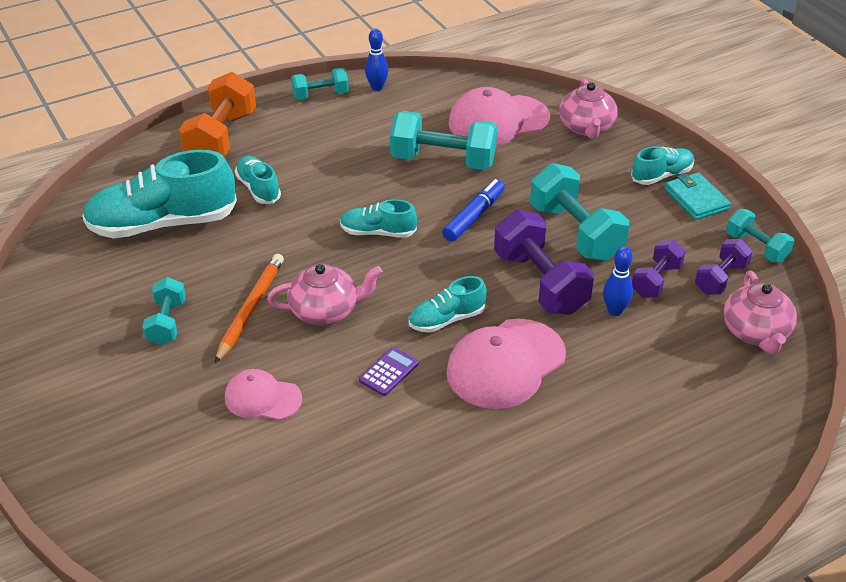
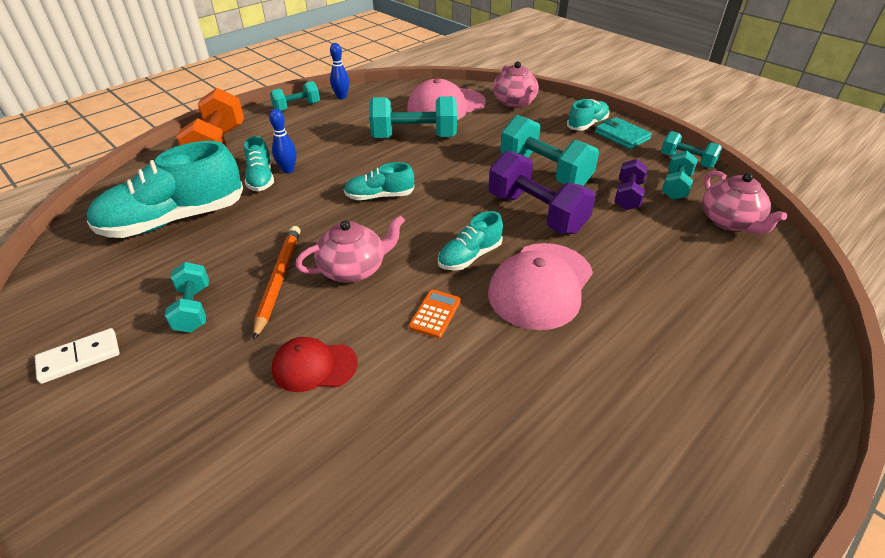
camera: 15 degrees left, 0 degrees up
(64, 349) = (79, 357): none -> white domino
(258, 188) = (261, 178): turquoise shoe -> turquoise shoe turned 150 degrees counterclockwise
(262, 398) = (314, 366): pink cap -> red cap
(389, 372) = (435, 314): purple calculator -> orange calculator
(474, 216) = (457, 172): blue marker -> none
(615, 311) = (609, 224): blue bowling pin -> blue bowling pin (288, 170)
(720, 278) = (675, 186): purple dumbbell -> turquoise dumbbell

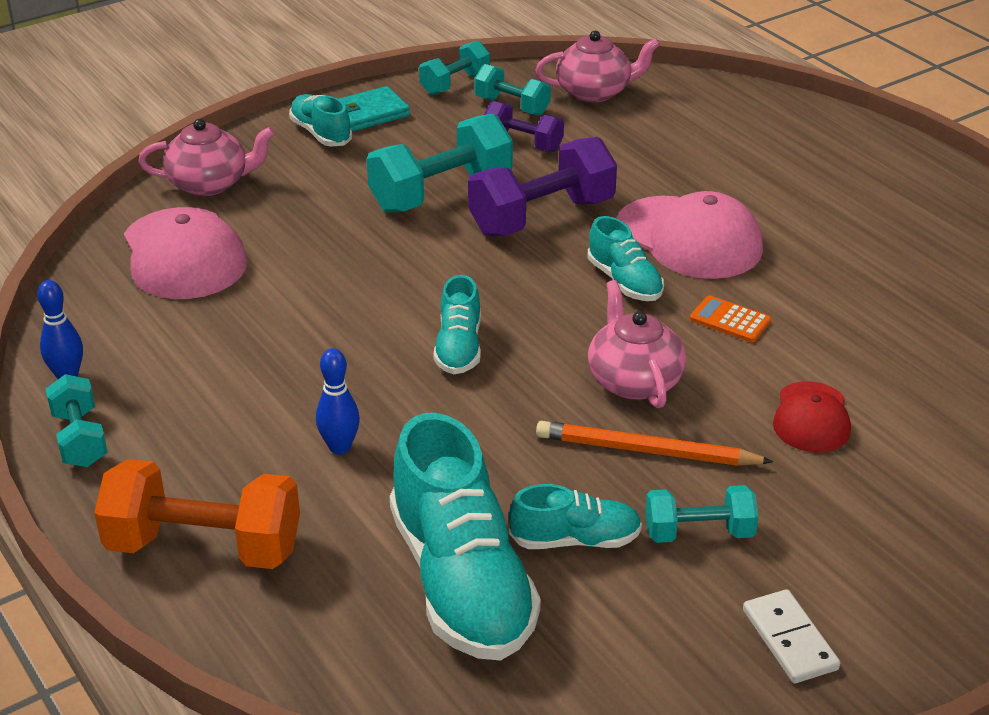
camera: 80 degrees left, 5 degrees down
(261, 178) = (357, 480): turquoise shoe -> turquoise shoe (575, 540)
(414, 137) = (284, 299): turquoise dumbbell -> none

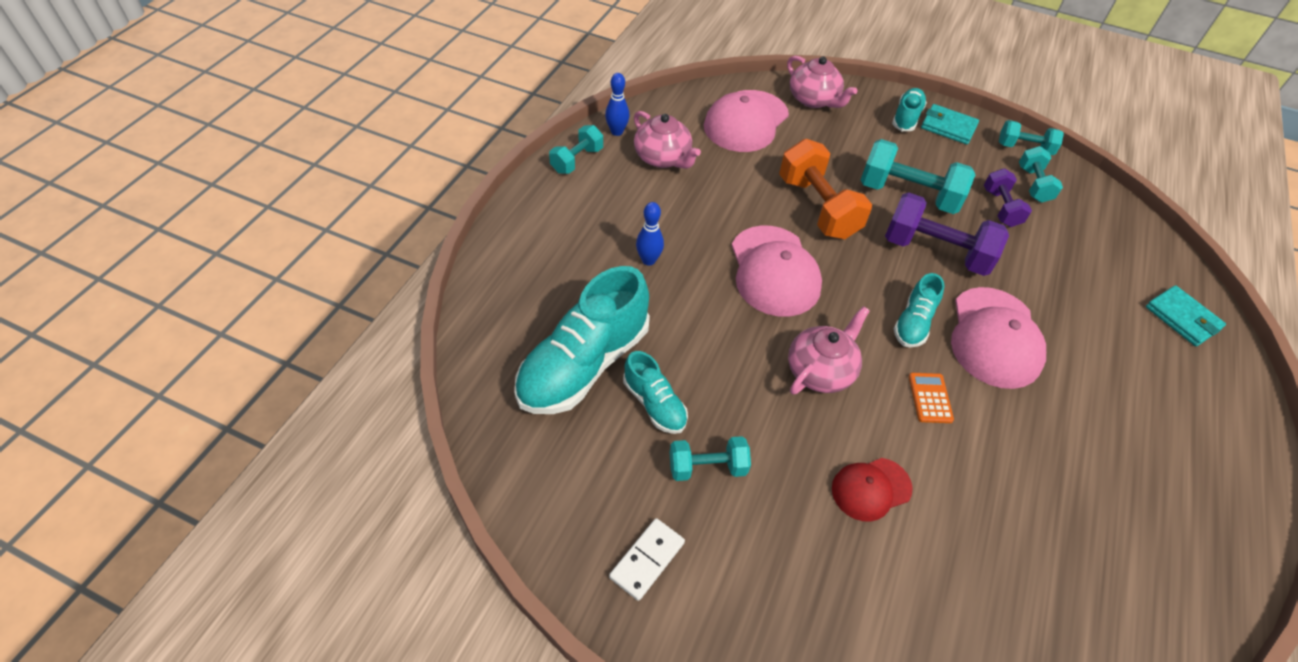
camera: 55 degrees right, 15 degrees up
(204, 547) = (536, 245): orange dumbbell -> orange dumbbell (817, 207)
(458, 348) = (774, 271): turquoise shoe -> pink cap
(595, 92) = (1099, 217): pink teapot -> pink teapot (663, 158)
(647, 451) = (760, 406): orange pencil -> none
(699, 533) = (707, 467): turquoise dumbbell -> turquoise dumbbell turned 60 degrees counterclockwise
(758, 117) = (1182, 318): none -> turquoise wallet

